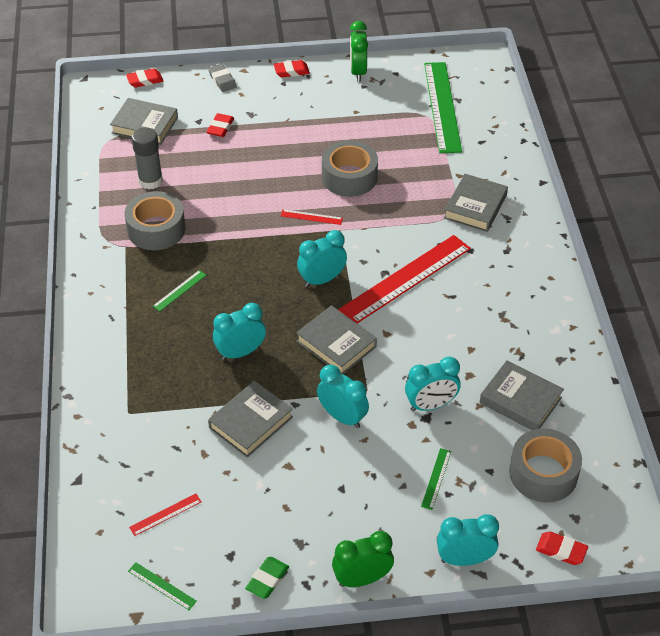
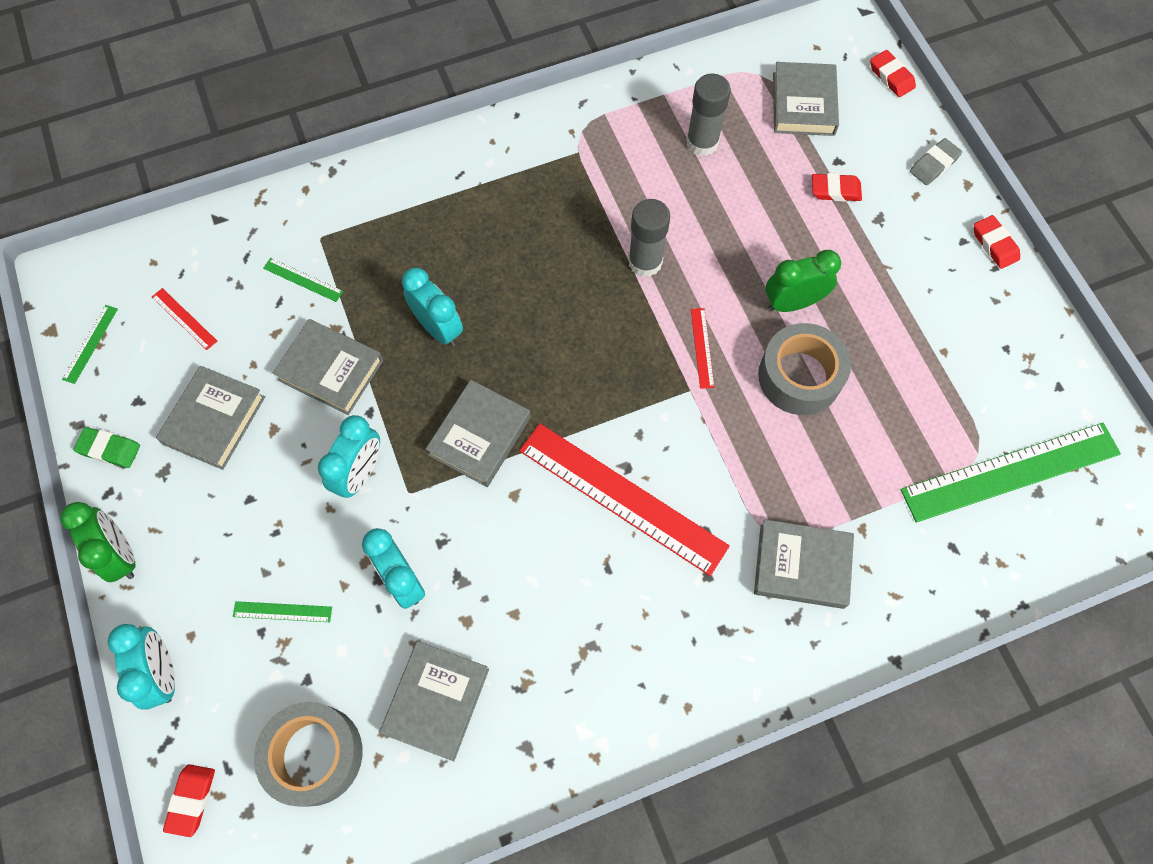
camera: 75 degrees right, 20 degrees up
(156, 229) = (618, 175): grey tape -> none
(179, 290) = (522, 232): green ruler -> green ruler (303, 280)
(234, 230) = (645, 262): none -> grey glue stick
(267, 503) = (214, 420): none -> grey book
(322, 280) = (588, 390): turquoise clock -> none
(358, 72) = (1036, 333): green clock -> green clock (792, 303)

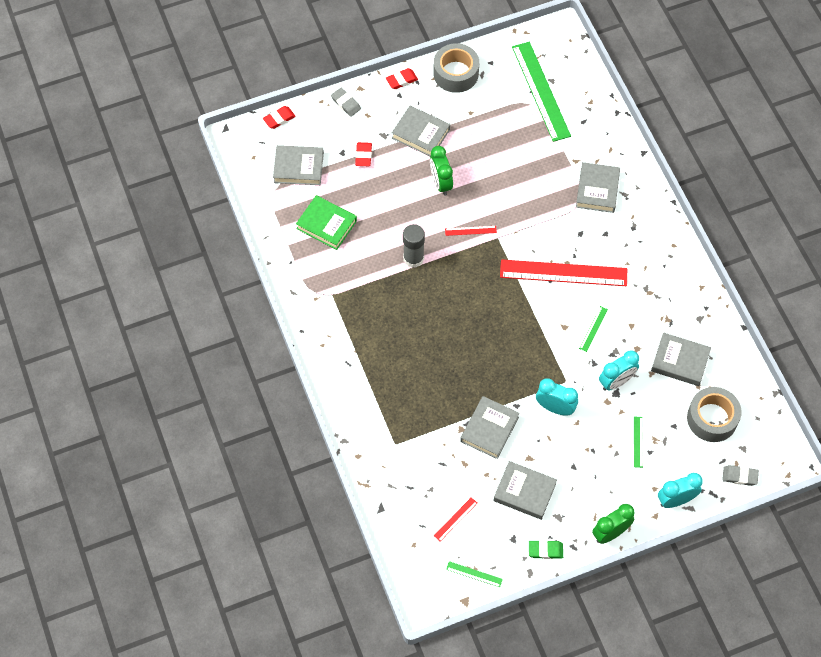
camera: 90 degrees left, 5 degrees down
(109, 449) = (545, 550): green eraser -> green eraser turned 75 degrees clockwise
(191, 800) = (739, 476): red eraser -> grey eraser
(303, 280) = (426, 451): green ruler -> green ruler (593, 329)
(438, 328) = (460, 371): turquoise clock -> none
(480, 436) = (529, 345): grey book -> grey book (420, 134)
(622, 497) = (563, 273): red ruler -> red ruler turned 60 degrees clockwise
(702, 142) = (326, 225): grey glue stick -> green book
(799, 376) = (488, 183): grey tape -> grey tape (456, 73)

